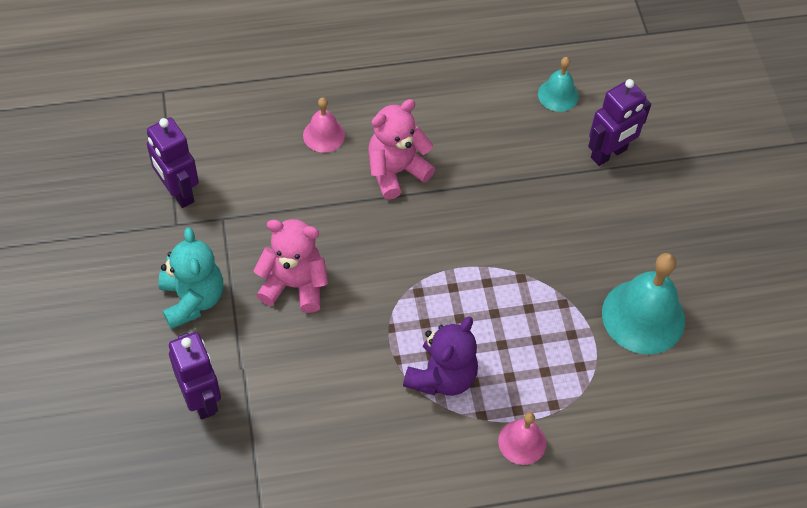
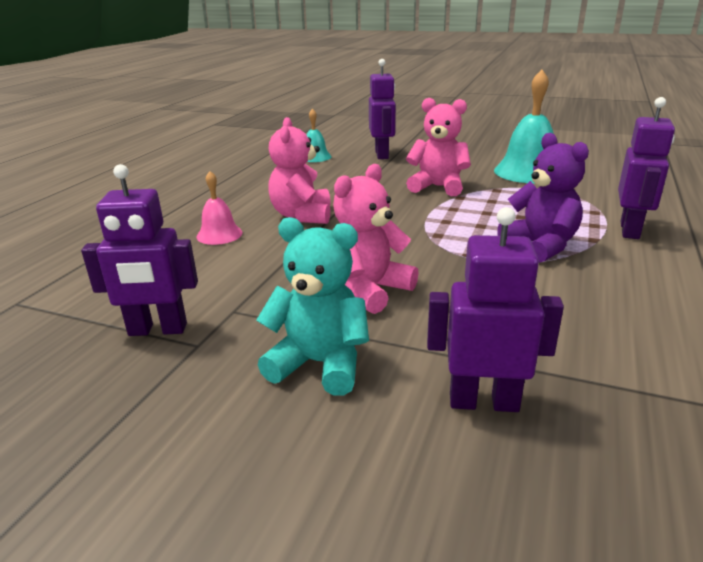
camera: 55 degrees left, 30 degrees down
(522, 442) = (630, 230): pink bell -> purple robot
(538, 248) = (438, 187): none -> pink teddy bear

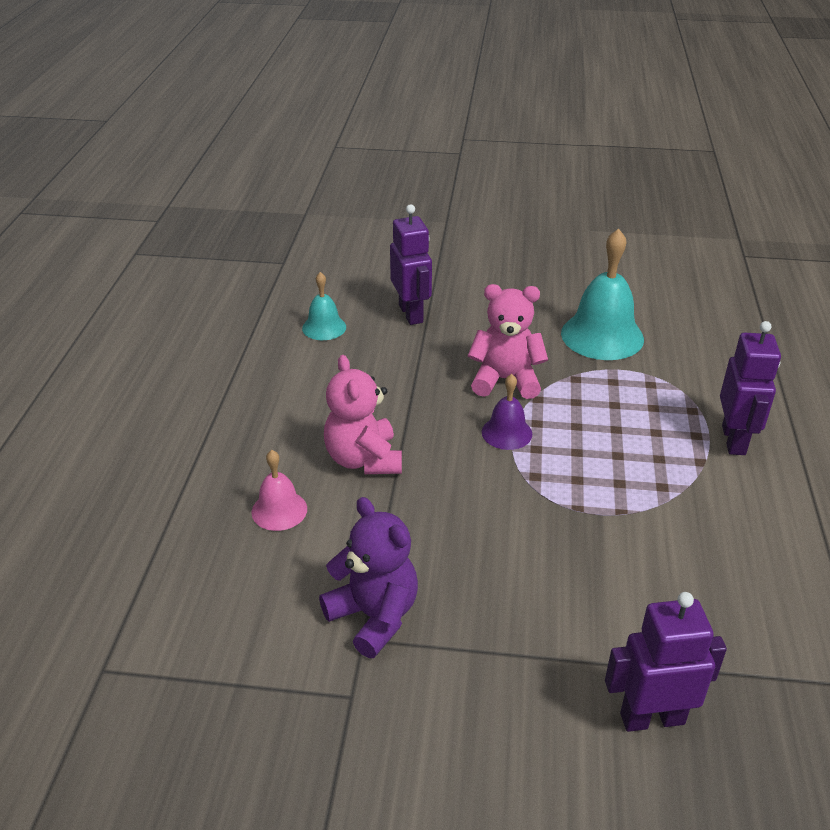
camera: 15 degrees left, 10 degrees up
(157, 330) = (296, 683): purple robot -> none
(319, 363) = (487, 699): turquoise teddy bear -> none
(369, 290) = (494, 583): pink teddy bear -> none
(425, 211) = (506, 433): none -> purple bell
(540, 246) = (649, 481): purple teddy bear -> purple teddy bear (374, 616)

